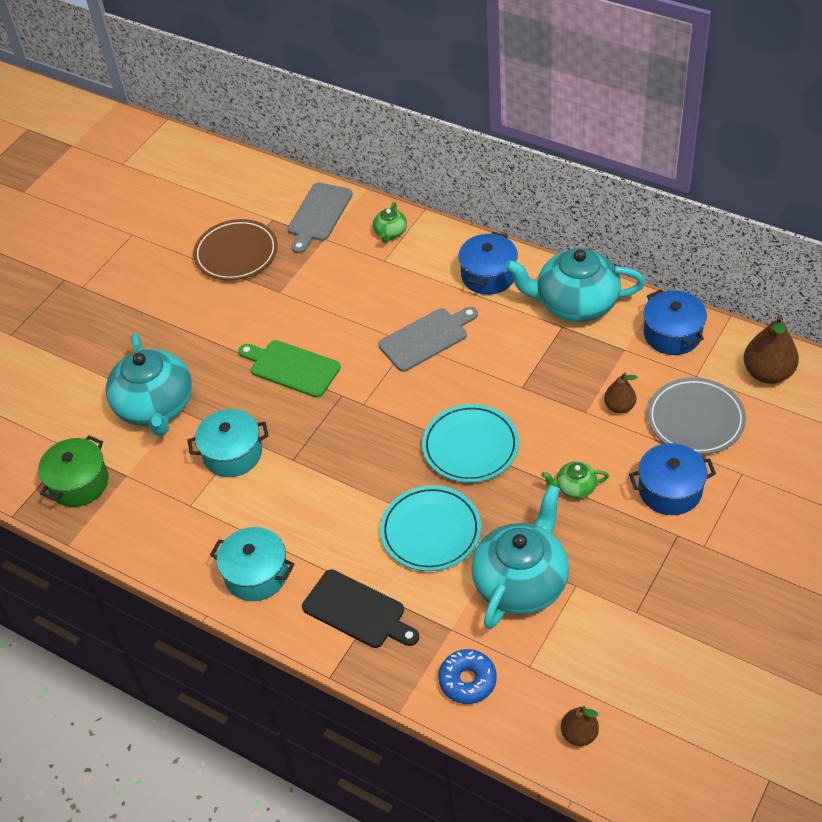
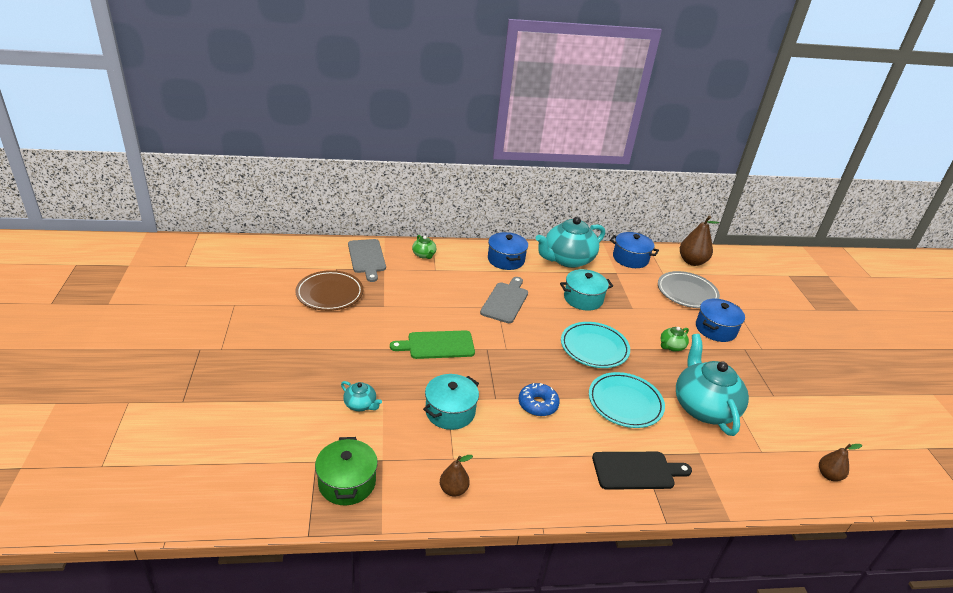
camera: 45 degrees left, 15 degrees down
(155, 407) = (360, 405): turquoise teapot -> turquoise teapot, size x0.44
(256, 574) = (548, 481): turquoise pot -> turquoise pot (583, 299)
(467, 681) = (742, 478): blue donut -> blue donut (538, 404)
(619, 407) = (645, 299): brown pear -> brown pear (453, 490)

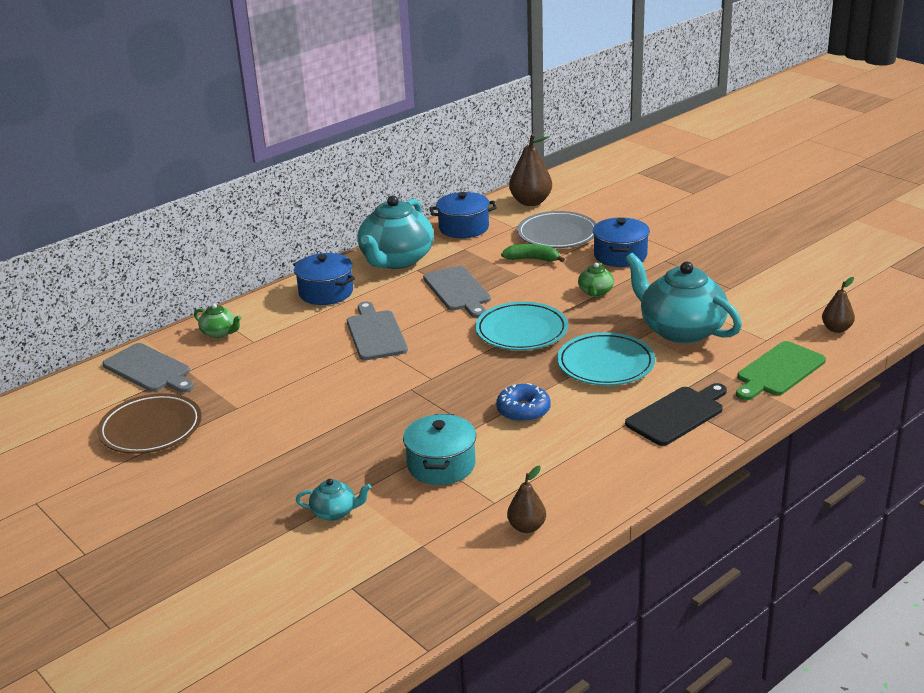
camera: 30 degrees left, 5 degrees down
(347, 482) = (410, 585): green pot -> none
(437, 345) = (351, 413): green cutting board -> green cutting board (778, 371)
(583, 299) = (458, 291): turquoise pot -> grey cutting board
(652, 301) = (532, 259): none -> green banana

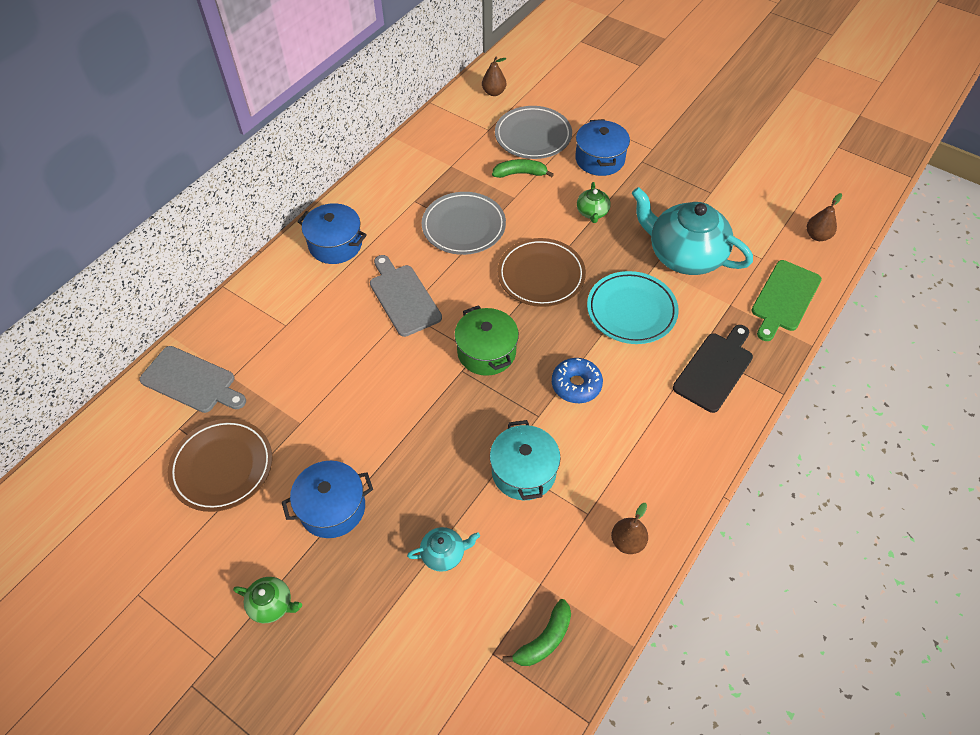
camera: 15 degrees left, 25 degrees up
(219, 333) = (246, 317): green teapot -> green teapot (272, 605)
(396, 260) = (390, 189): turquoise teapot -> none
(408, 585) = (544, 640): none -> green banana
(441, 378) = (486, 352): none -> green pot
(458, 291) = (463, 226): grey cutting board -> grey plate
(464, 228) = (441, 136): blue pot -> blue pot (332, 508)
(521, 331) = (541, 275): turquoise plate -> brown plate
(530, 202) = (494, 92): brown pear -> brown pear, size x0.60

